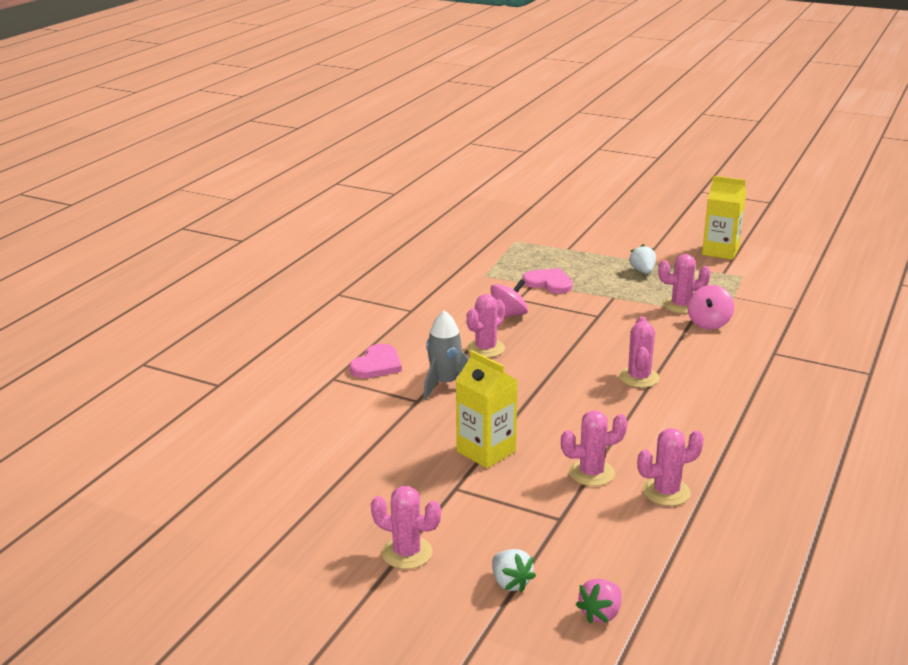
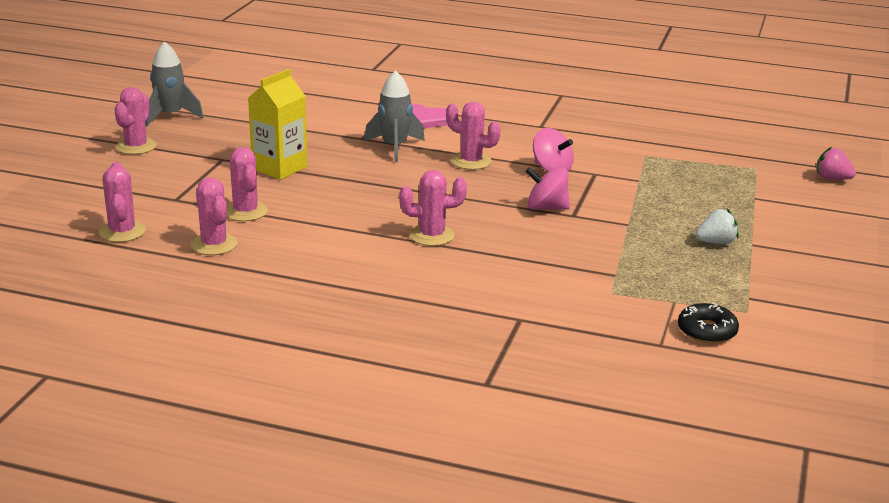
camera: 80 degrees right, 0 degrees up
(313, 528) = (171, 116): none -> grey rocket
(510, 583) = (93, 182): white strawberry -> none
(549, 283) = (646, 188): pink heart -> none
(600, 614) = (47, 215): pink strawberry -> pink strawberry (832, 179)
(681, 305) = (626, 264): pink cactus -> pink cactus (122, 232)
(708, 323) = (585, 280): pink spinning top -> pink spinning top (546, 208)
(720, 251) = (824, 299): yellow carton -> none
(773, 292) = (707, 331): none -> black donut

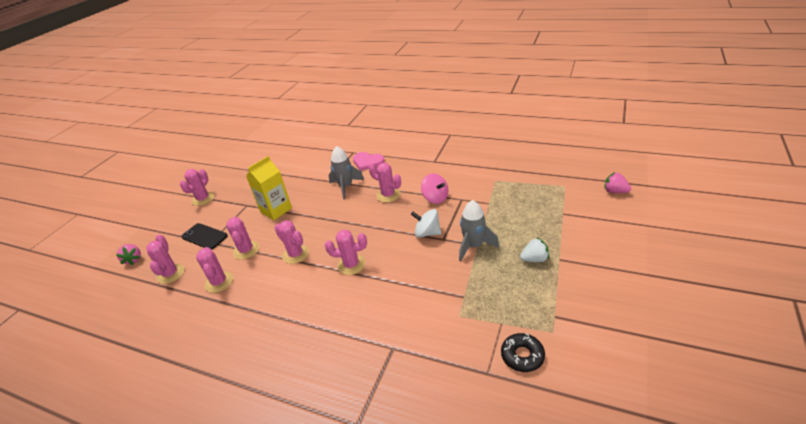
camera: 10 degrees right, 10 degrees up
(43, 213) = (133, 259): none -> pink strawberry
(162, 192) = (204, 236): none -> black phone
(171, 116) = (229, 172): grey rocket -> grey rocket (474, 246)
(334, 220) = (296, 254): none -> pink cactus
(546, 208) = (427, 233): pink spinning top -> white spinning top

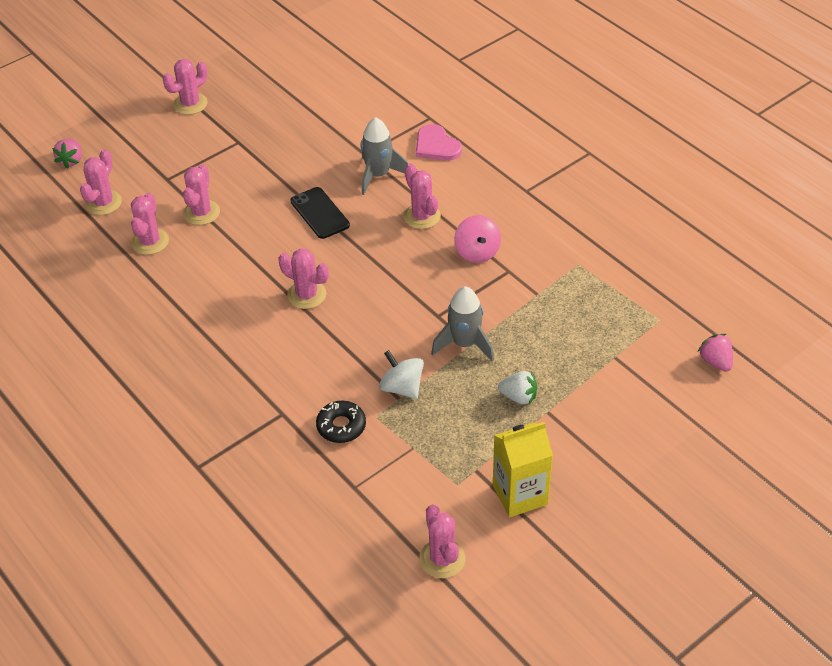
camera: 25 degrees right, 10 degrees up
(204, 236) = (164, 167): black phone -> black phone (320, 213)
(276, 210) = (269, 169): yellow carton -> yellow carton (520, 494)
(296, 254) = (254, 248): pink cactus -> pink cactus (442, 559)
(427, 233) = (425, 298): white spinning top -> white spinning top (402, 387)
(522, 356) = (403, 490): black donut -> black donut (341, 426)

